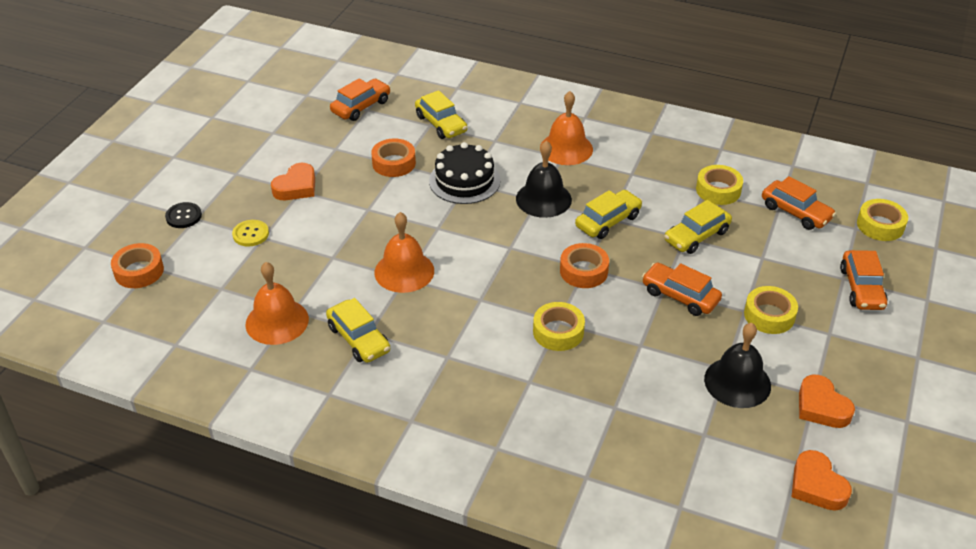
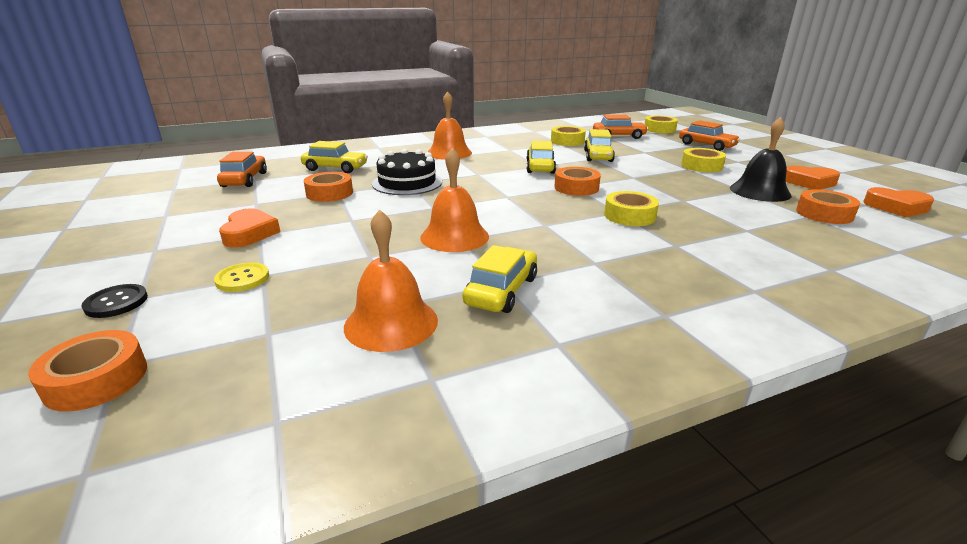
camera: 45 degrees left, 15 degrees down
(358, 339) = (502, 291): yellow car -> yellow car turned 75 degrees counterclockwise
(543, 199) = (480, 172): black bell -> none
(680, 296) = (648, 176): orange car -> none
(724, 442) = (824, 214): none -> orange tape

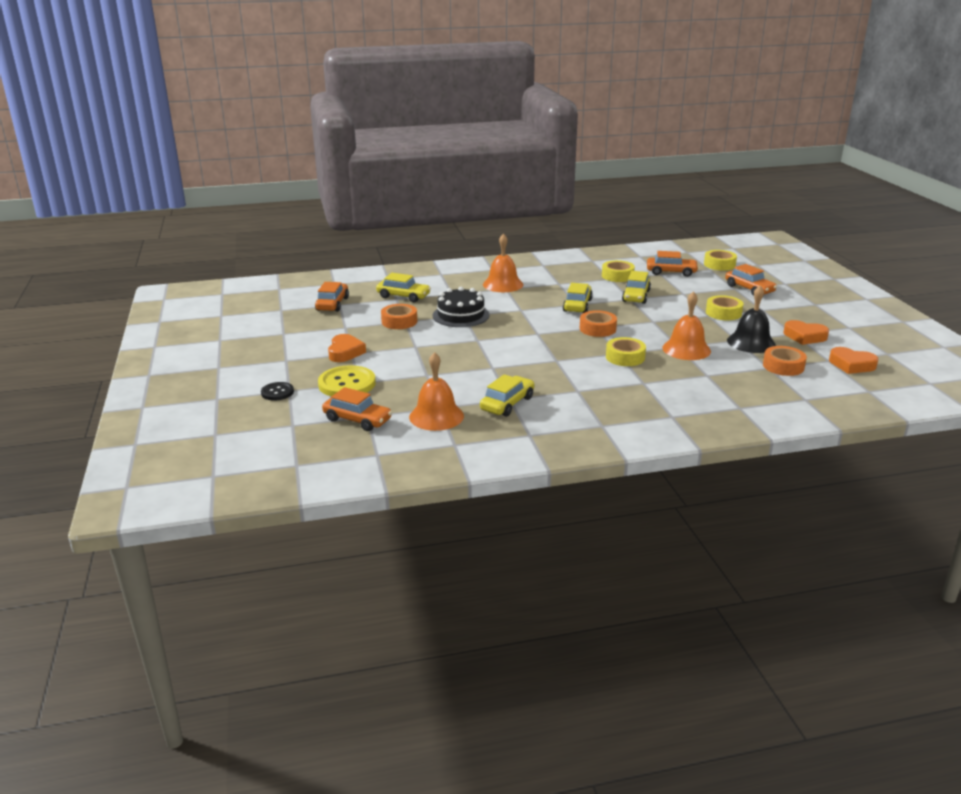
camera: 10 degrees right, 0 degrees up
(96, 380) = (285, 430): orange tape -> none
(242, 279) = (347, 384): yellow button -> yellow button, size x1.80
(248, 343) = (357, 420): none -> orange car
(454, 236) = (487, 365): orange bell -> orange bell (686, 349)

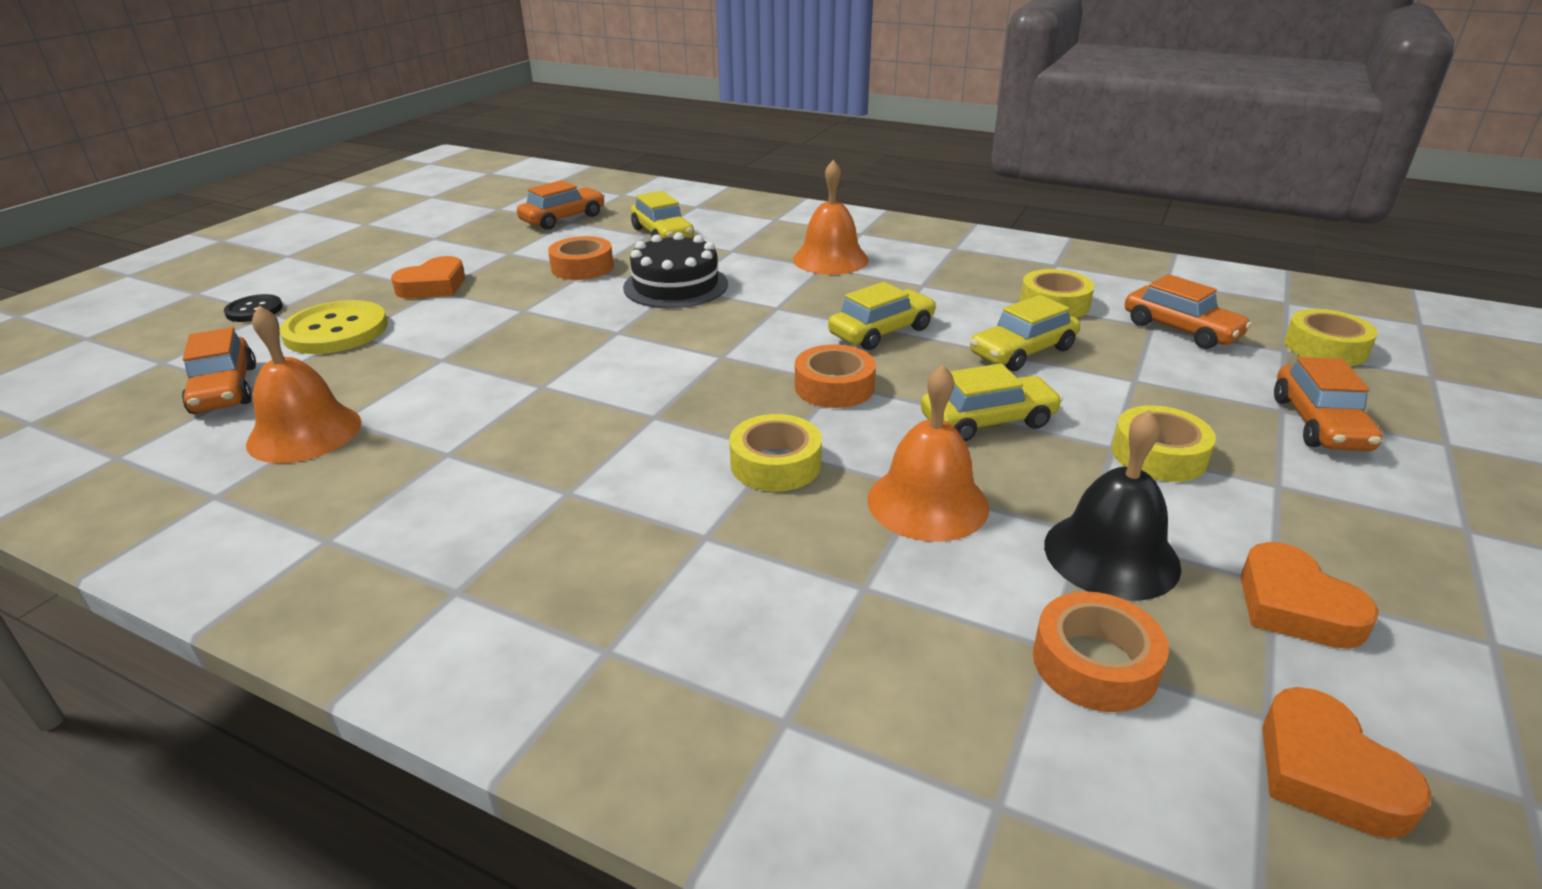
camera: 40 degrees right, 5 degrees up
(507, 403) = (425, 461): yellow car -> yellow car (988, 421)

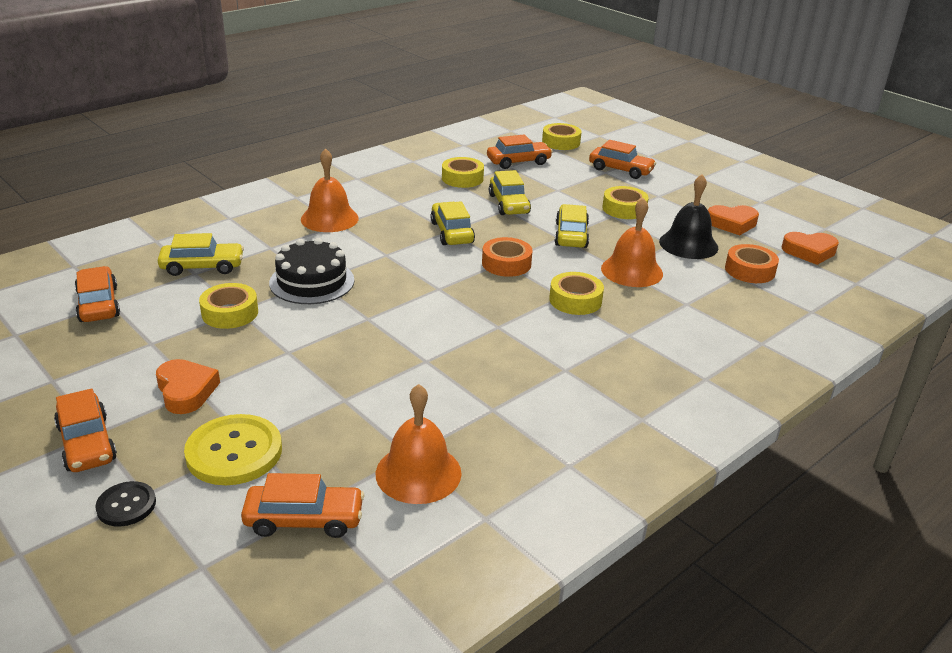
camera: 70 degrees left, 0 degrees up
(343, 273) = (87, 443): none -> orange car
(582, 267) = (230, 313): orange tape -> yellow tape

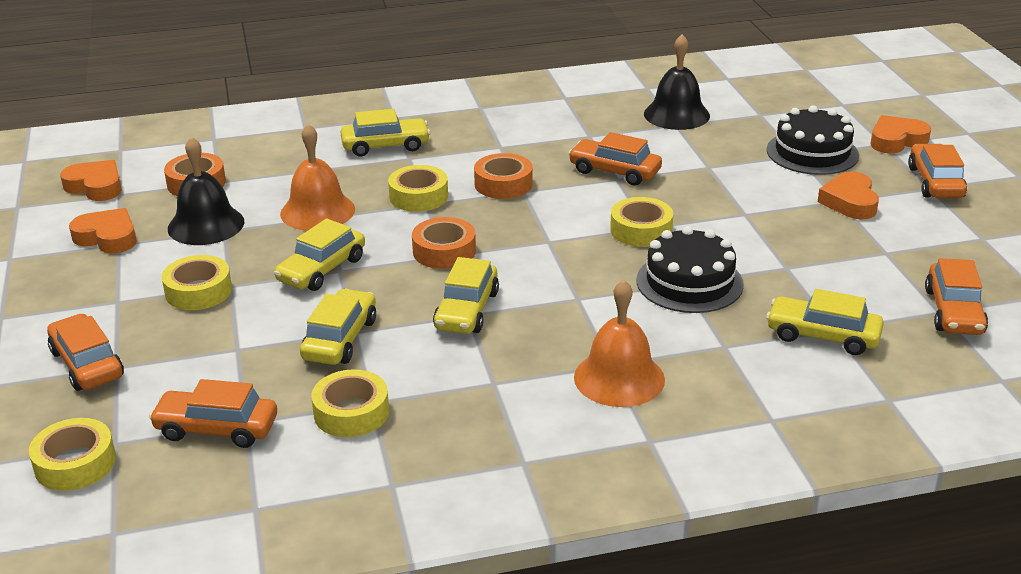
camera: 150 degrees left, 0 degrees up
(126, 505) = (896, 140): black button -> orange heart
(230, 313) = (796, 266): yellow tape -> yellow tape (641, 230)
(234, 452) = (812, 152): yellow button -> black cake
(304, 519) = (769, 110): orange car -> orange car (614, 171)
(418, 473) = (676, 114): orange bell -> black bell
(521, 328) = (503, 184): none -> orange tape
(665, 341) = (385, 146): none -> yellow car

